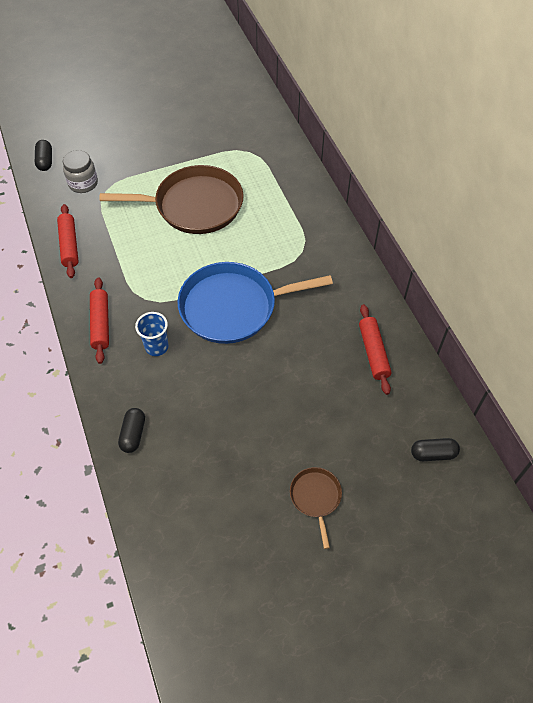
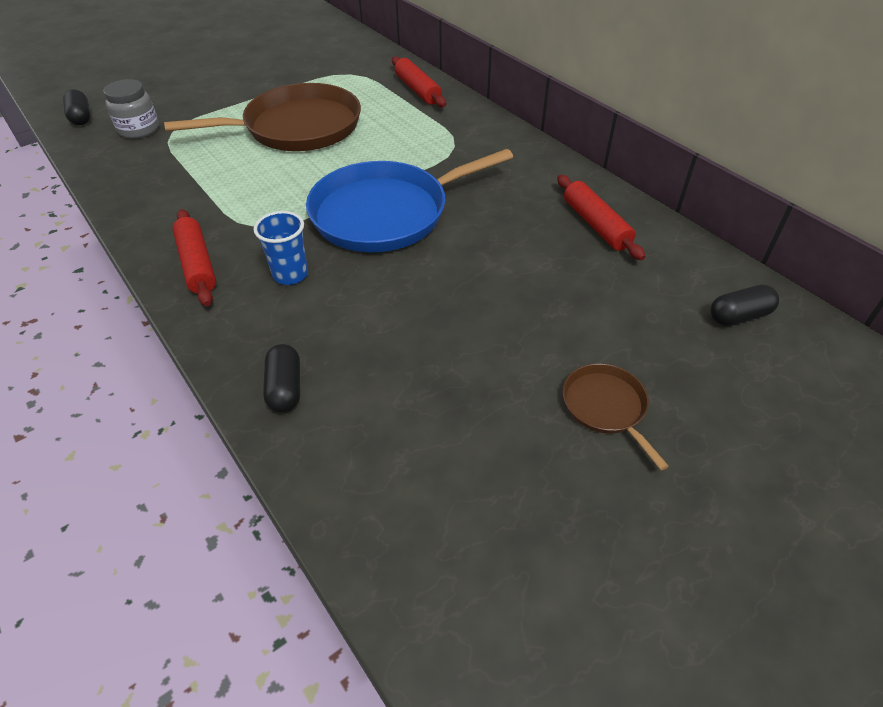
camera: 15 degrees left, 10 degrees down
(69, 245) = (131, 190): red rolling pin -> red rolling pin (417, 90)

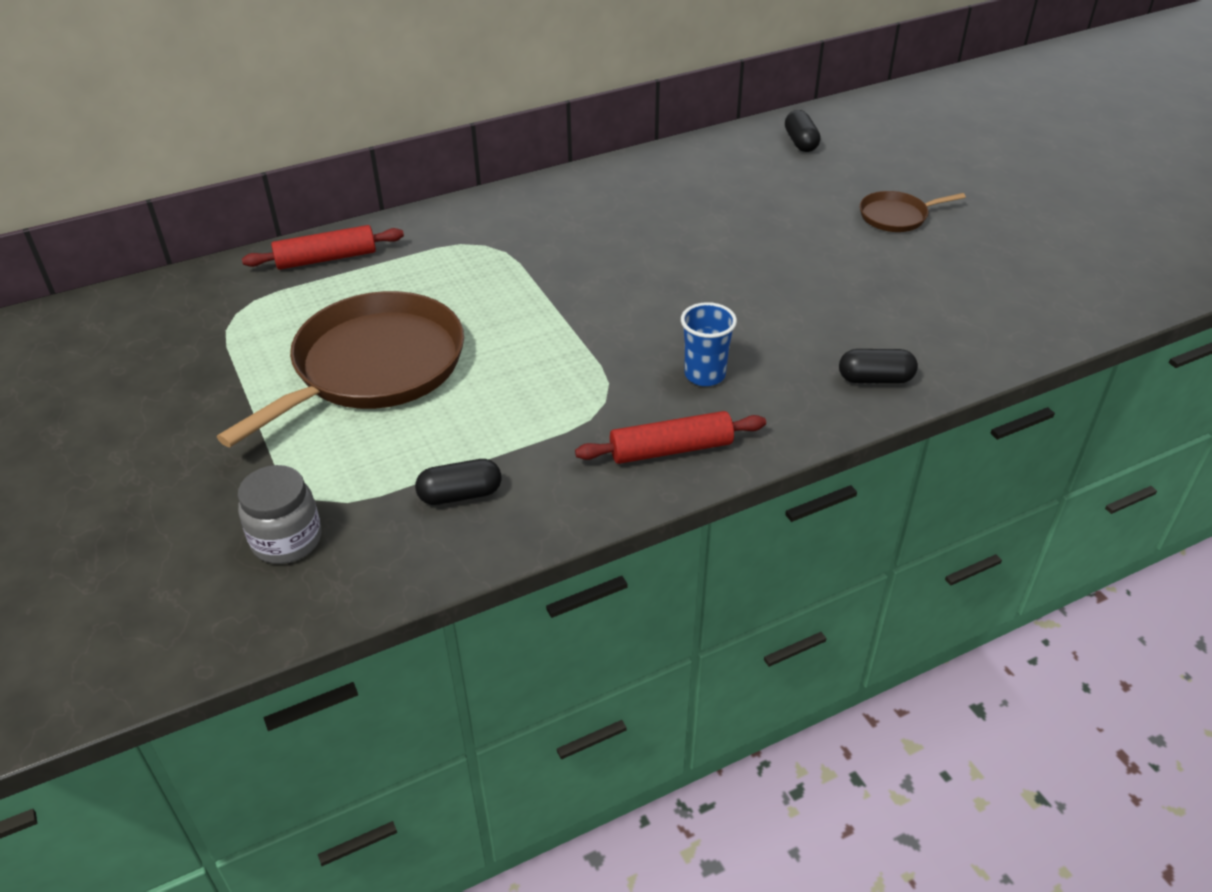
camera: 80 degrees left, 5 degrees down
(81, 117) = (193, 628): black capsule -> black capsule (460, 495)
(297, 127) = (372, 367): brown pan -> brown pan turned 45 degrees clockwise
(386, 213) = (607, 303): blue pan -> none
(595, 225) = (665, 182): red rolling pin -> none

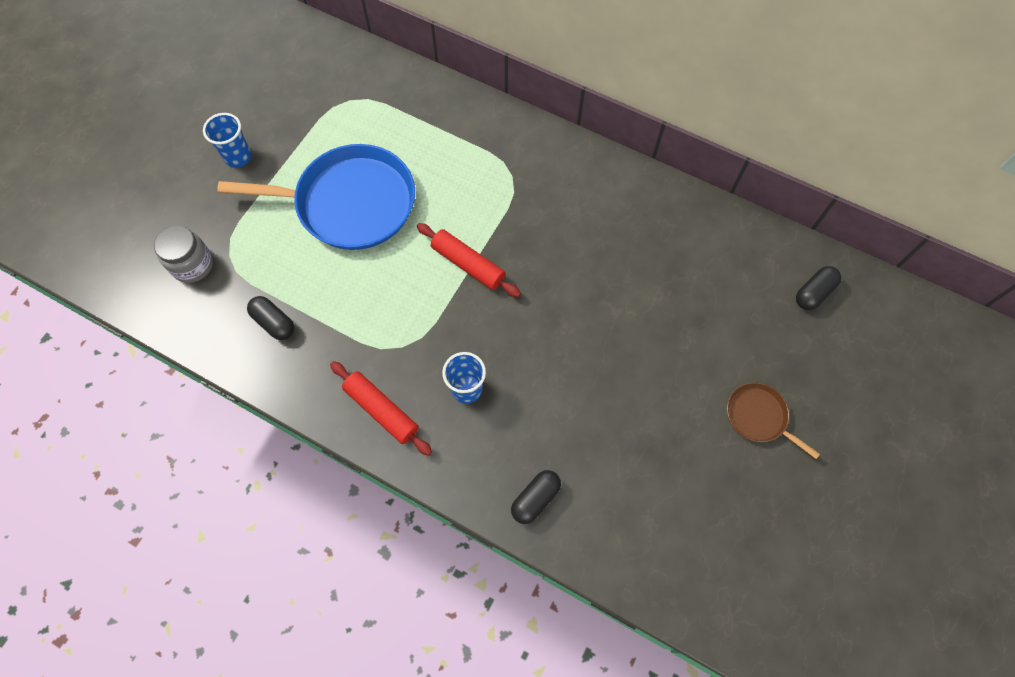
camera: 55 degrees right, 25 degrees up
(183, 434) = (238, 157): none -> blue cup
(326, 259) = (432, 103): red rolling pin -> red rolling pin (468, 264)
(372, 367) = (349, 203): brown pan -> blue pan
(875, 379) = (535, 499): black capsule -> black capsule turned 75 degrees clockwise

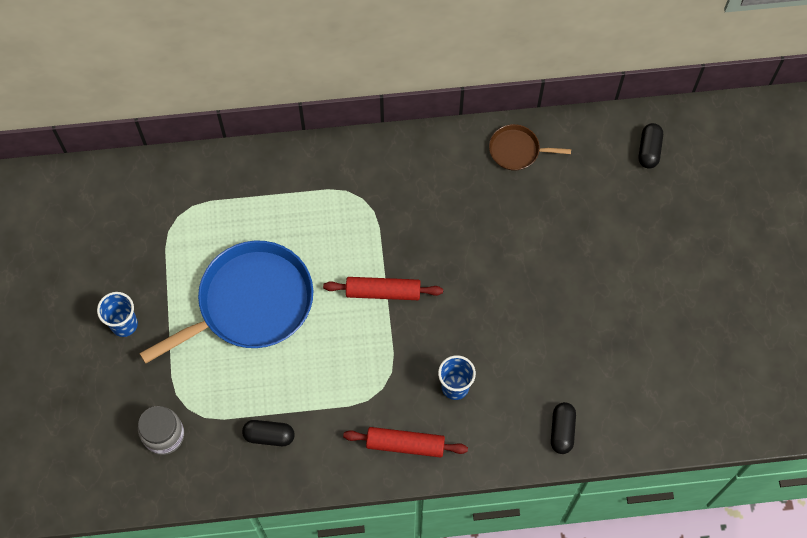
camera: 35 degrees left, 0 degrees up
(758, 417) = (671, 269): brown pan -> brown pan (517, 150)

